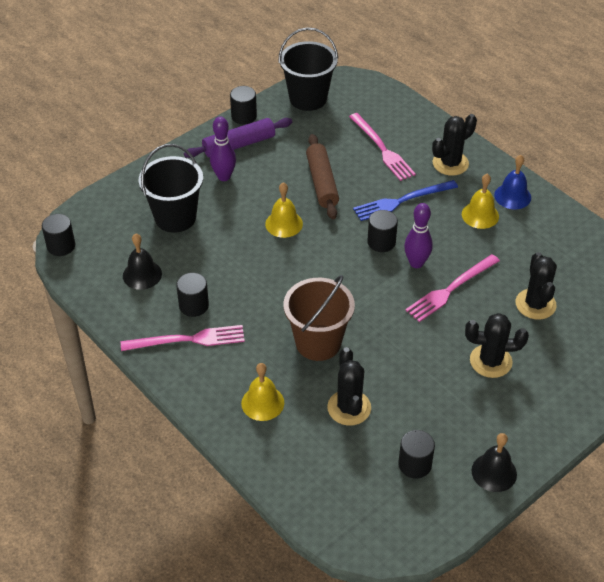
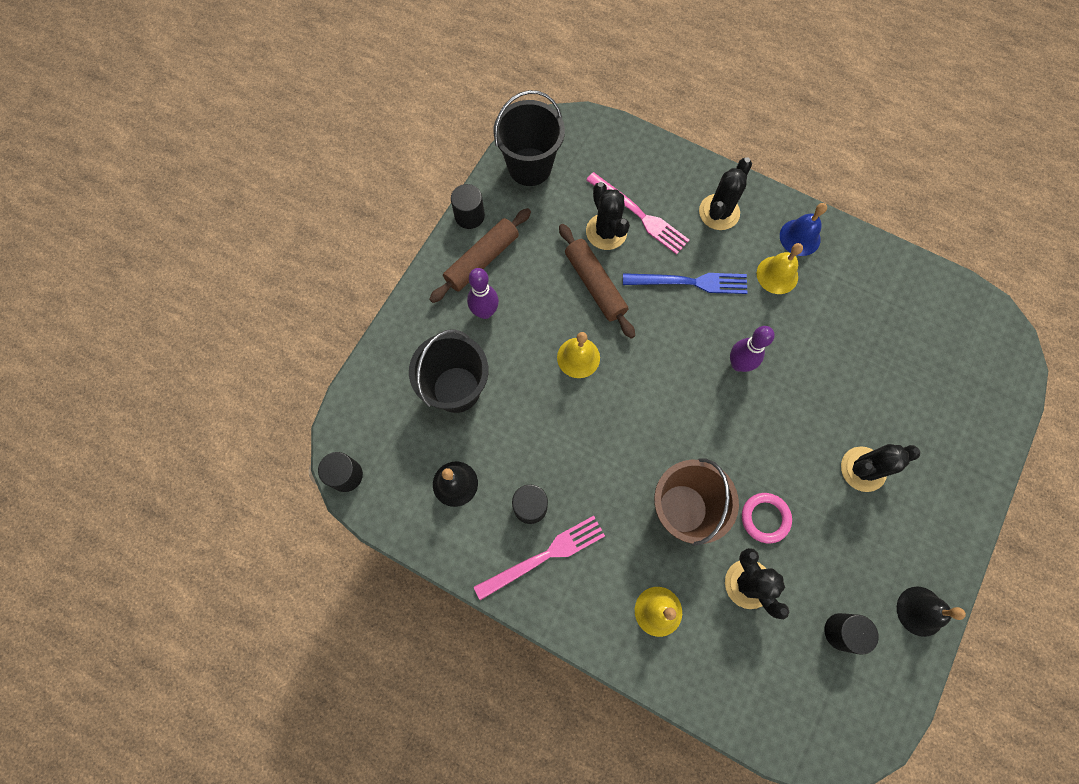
camera: 20 degrees left, 25 degrees up
(239, 145) = (482, 260): purple rolling pin -> brown rolling pin
(381, 242) = (691, 347): black cylinder -> none
(386, 369) = (765, 518): none -> pink ring
(402, 201) = (690, 282): blue fork -> blue fork turned 135 degrees counterclockwise
(450, 289) = (787, 387): pink fork -> none
(535, 304) = (878, 377): black cactus -> black cactus (606, 232)

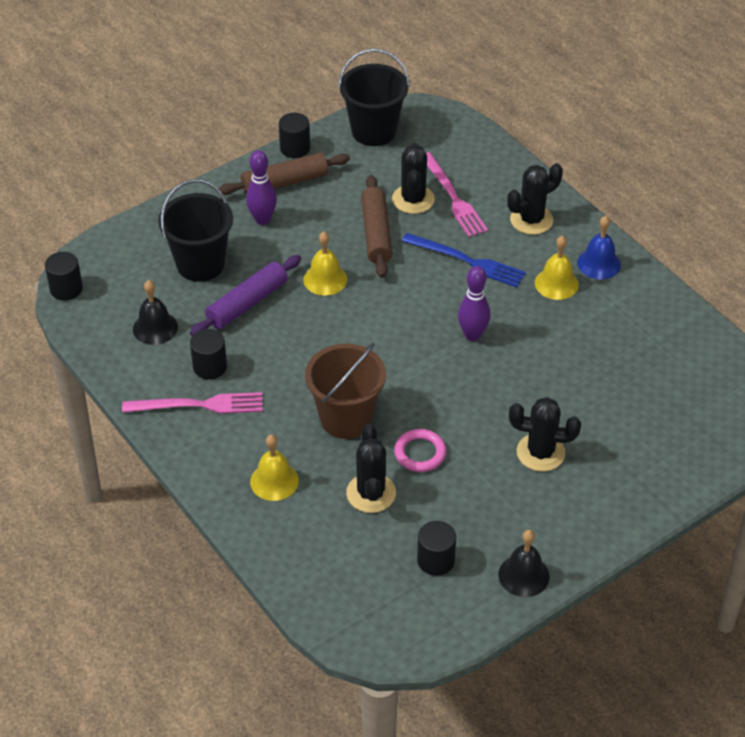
camera: 25 degrees right, 25 degrees down
(523, 416) = (247, 303): none -> purple rolling pin

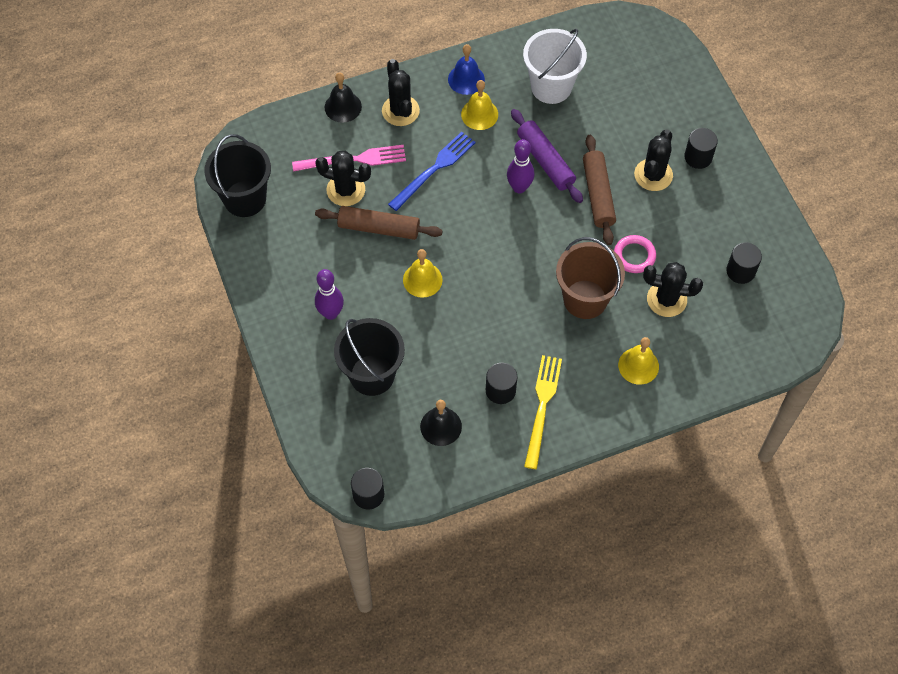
camera: 75 degrees left, 15 degrees up
(199, 405) = (542, 407): pink fork -> yellow fork
(247, 303) = (433, 346): purple rolling pin -> purple rolling pin (545, 161)
(285, 183) = (288, 285): brown rolling pin -> brown rolling pin (598, 194)
(295, 148) = (244, 267): black cylinder -> black cylinder (698, 157)
(523, 575) = (765, 218): black bell -> black bell (343, 107)
(624, 337) = (551, 87): none -> white bucket

